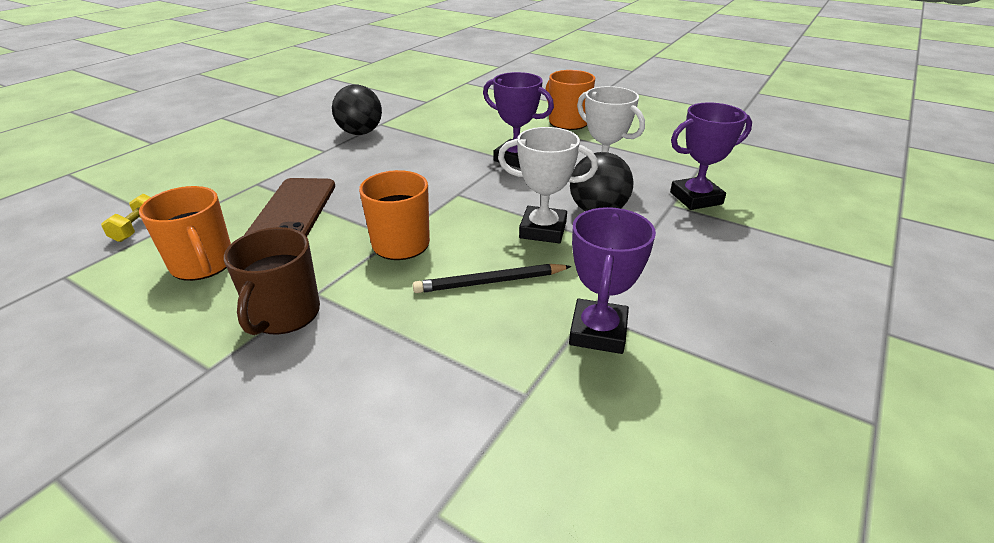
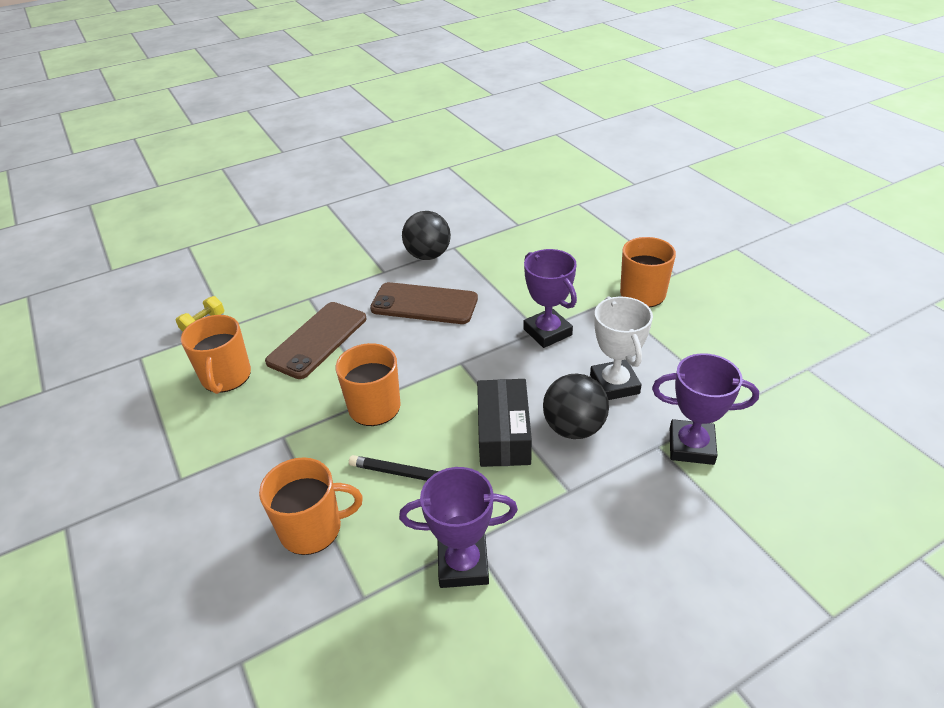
camera: 30 degrees right, 5 degrees up
(284, 314) = (251, 448): brown mug -> none
(386, 163) = (424, 304): none -> brown phone
(417, 357) = (312, 528): none -> orange mug
(543, 230) = (503, 434): white trophy -> black box
(598, 332) = (463, 564): purple trophy -> purple trophy turned 45 degrees clockwise

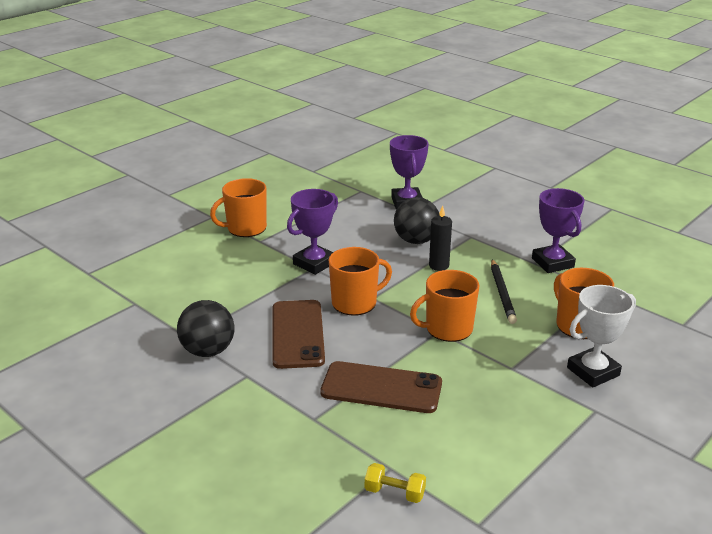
camera: 110 degrees left, 10 degrees down
(226, 377) = (467, 433): orange mug -> orange mug (355, 303)
(503, 434) = (439, 266): black box -> black candle
(614, 384) = (363, 230): white trophy -> white trophy (593, 371)

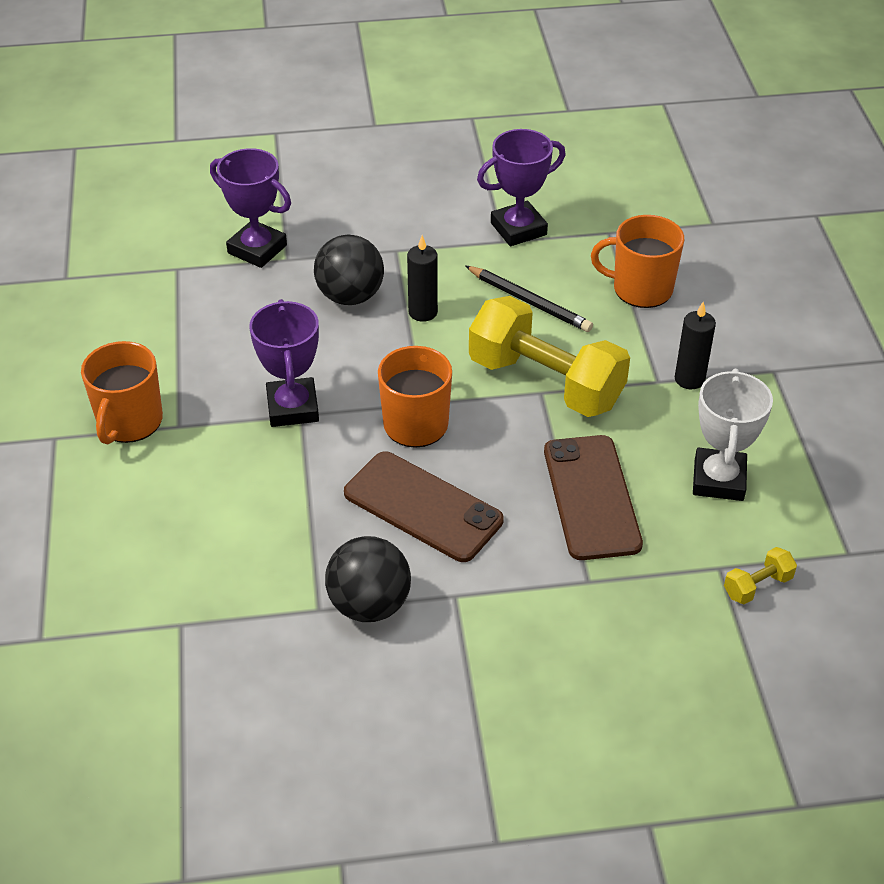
camera: 50 degrees left, 15 degrees up
(381, 388) = (591, 497): brown phone -> brown phone turned 60 degrees counterclockwise
(448, 329) = (545, 382): orange mug -> yellow dumbbell
(532, 379) = (689, 379): none -> black candle
(552, 263) = (518, 229): purple trophy -> purple trophy turned 45 degrees counterclockwise
(593, 371) = (719, 331): white trophy -> white trophy (718, 480)

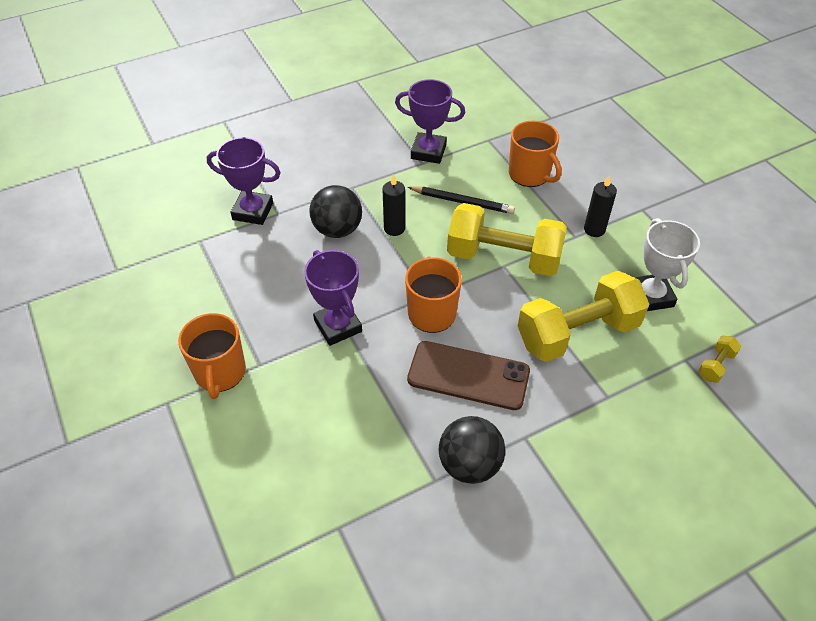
camera: 20 degrees left, 5 degrees up
(518, 229) = (428, 152): purple trophy -> purple trophy turned 60 degrees clockwise
(591, 497) = (577, 333): brown phone -> yellow dumbbell
(641, 289) = (530, 174): orange mug -> orange mug turned 120 degrees counterclockwise

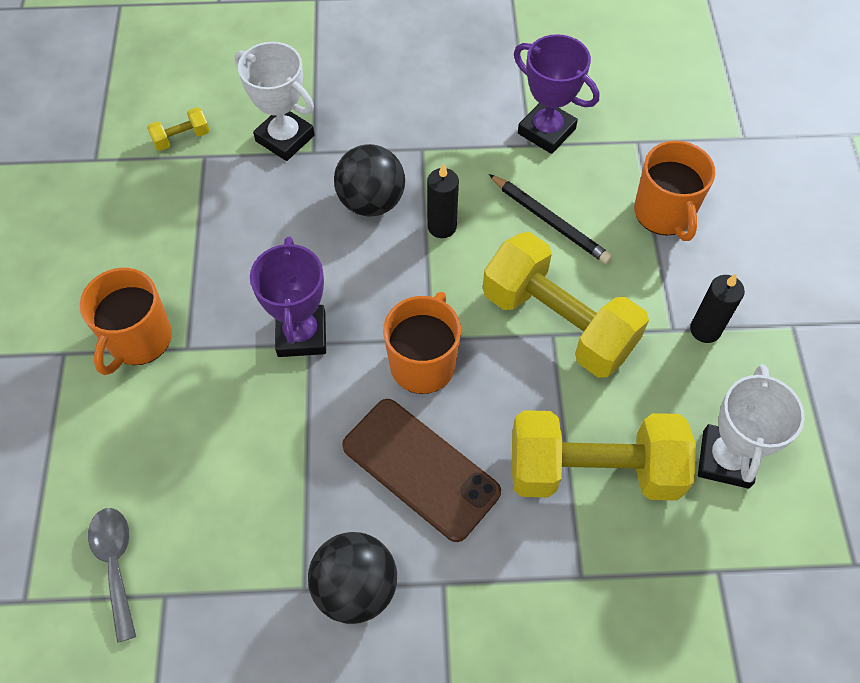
camera: 25 degrees right, 10 degrees up
(253, 211) = (285, 138): purple trophy -> white trophy
(290, 524) = (116, 565): none -> grey spoon
(716, 365) = (756, 599): yellow dumbbell -> yellow dumbbell (181, 138)

